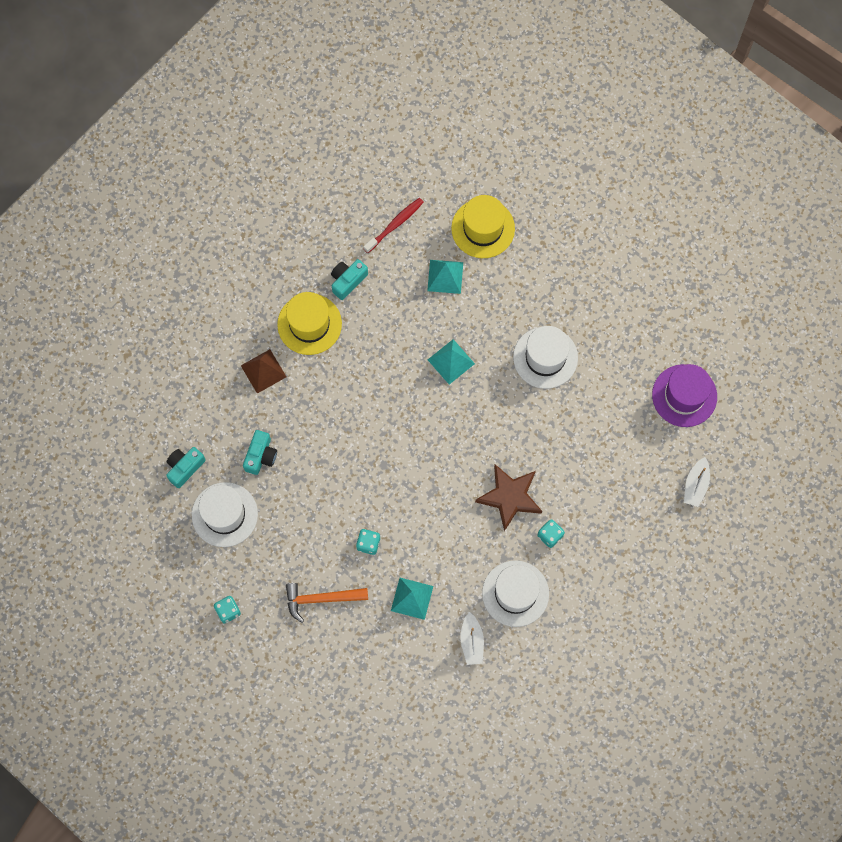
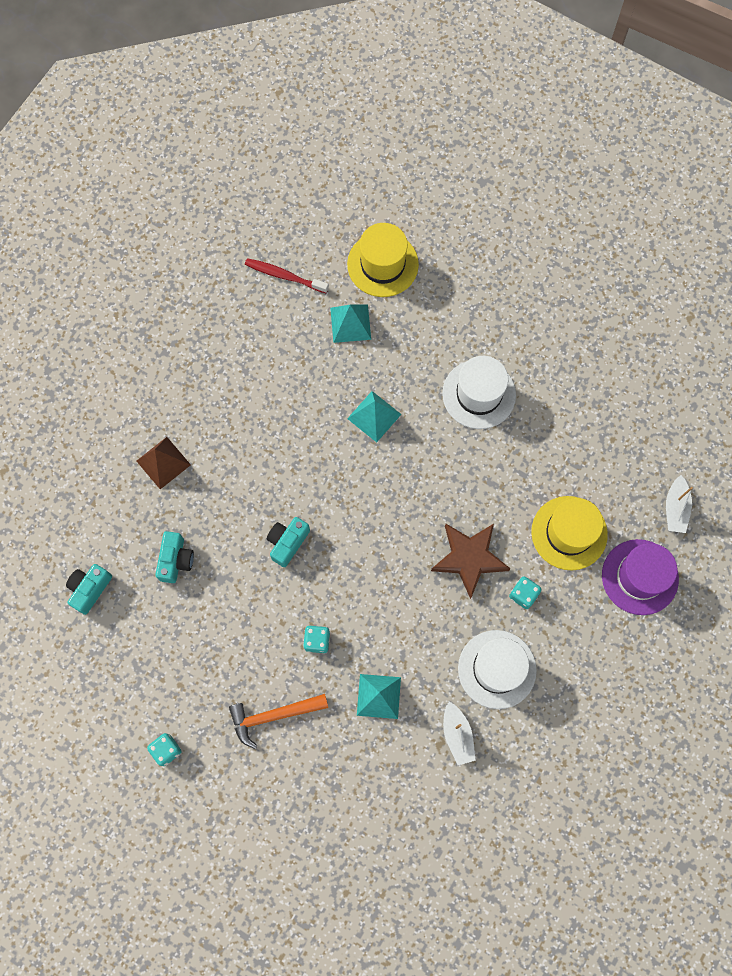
camera: 10 degrees left, 0 degrees up
(224, 514) = (144, 636): white hat -> none
(309, 324) = (207, 401): yellow hat -> yellow hat (569, 533)
(347, 281) = (242, 346): turquoise camera -> turquoise camera (287, 542)
(395, 224) = (284, 276): red toothbrush -> red toothbrush turned 105 degrees counterclockwise
(684, 395) = (641, 410): purple hat -> purple hat (639, 577)

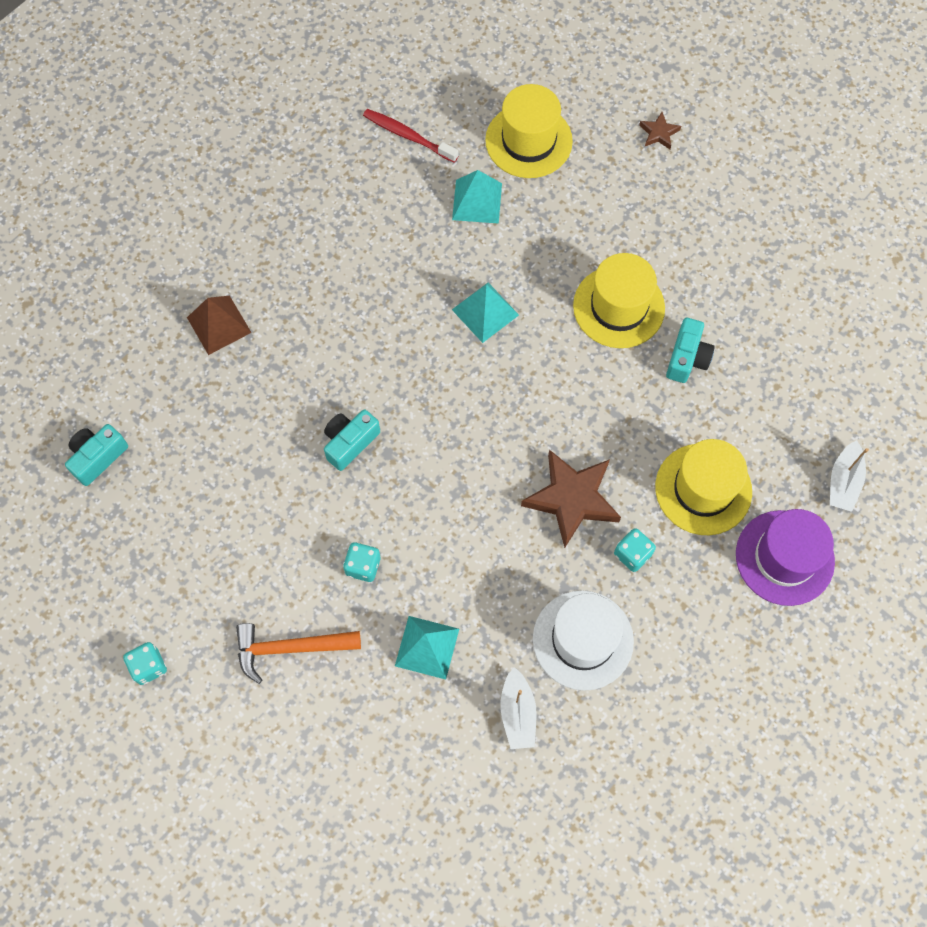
camera: 10 degrees right, 5 degrees down
(176, 560) = (209, 441): turquoise camera -> turquoise camera (687, 358)
(479, 394) = (618, 307): white hat -> yellow hat
(486, 241) = (659, 133): none -> brown star

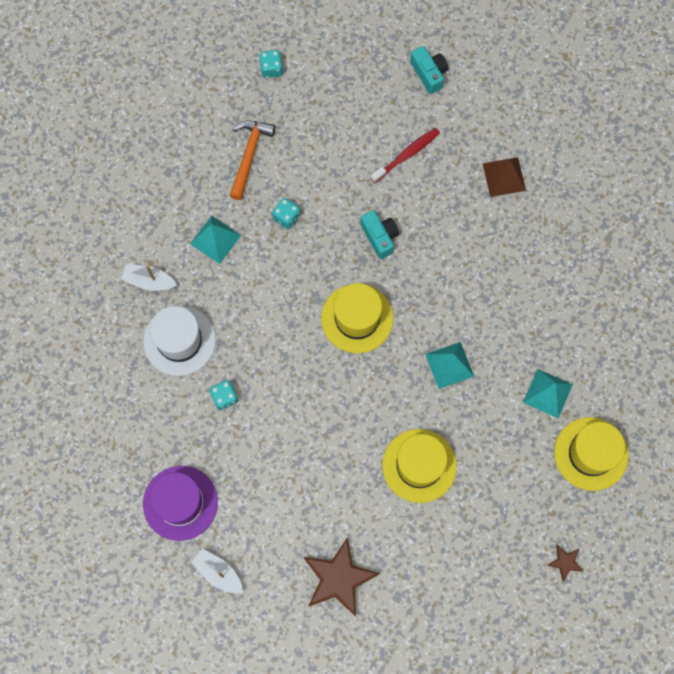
camera: 110 degrees right, 5 degrees up
(408, 136) = (625, 361): red toothbrush -> red toothbrush (406, 155)
(572, 499) = (280, 372): brown star -> brown star (338, 578)
(687, 358) = (358, 499): turquoise camera -> none
(703, 489) = (252, 467): yellow hat -> yellow hat (357, 318)

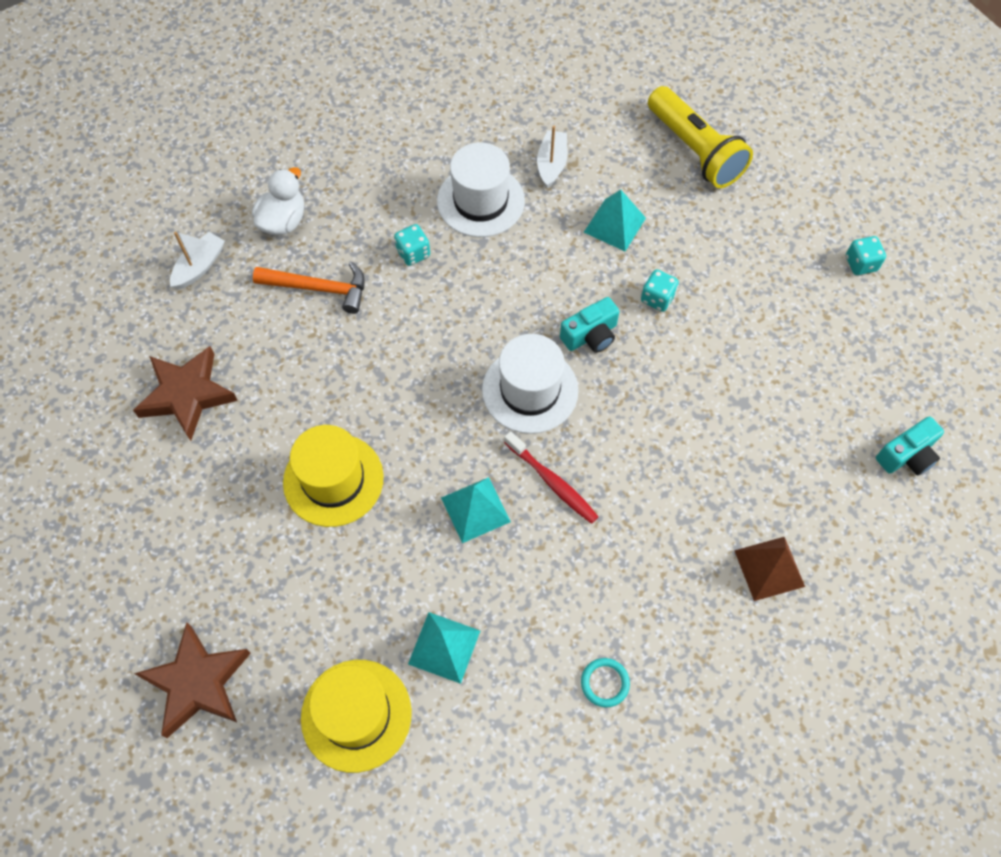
camera: 85 degrees right, 10 degrees down
(150, 168) = (695, 150): none -> yellow flashlight
(180, 503) = (283, 221): purple hat -> white duck
(249, 156) = (733, 250): orange hammer -> orange hammer (318, 288)
(357, 318) = (530, 390): yellow hat -> white hat
(379, 237) = (648, 409): turquoise camera -> turquoise camera (590, 335)
(406, 155) = (775, 434): red toothbrush -> red toothbrush (552, 482)
(565, 562) = (197, 682): brown star -> brown star, size x2.15
(576, 292) = (605, 683): none -> turquoise ring

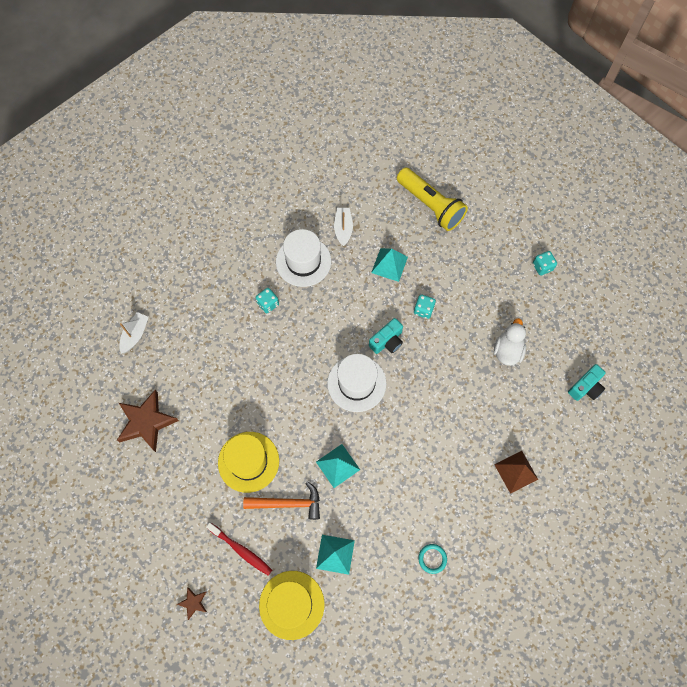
camera: 10 degrees left, 5 degrees up
(197, 682) = (193, 602): brown star -> brown star, size x0.47
(283, 221) = (181, 295): white duck -> white duck (507, 351)
(318, 288) = (213, 337): orange hammer -> orange hammer (287, 503)
(552, 482) = (380, 440): red toothbrush -> red toothbrush (241, 550)

